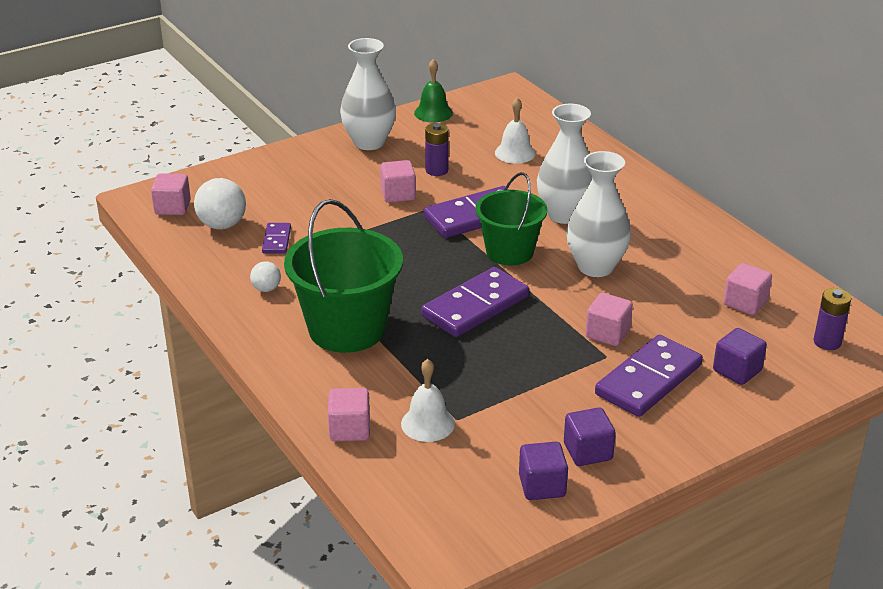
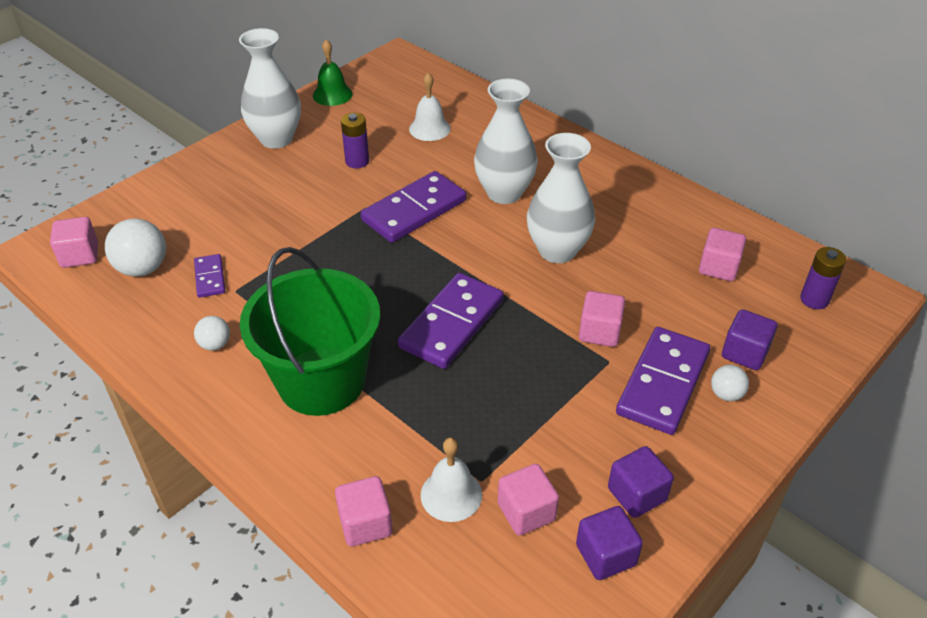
camera: 15 degrees left, 10 degrees up
(398, 195) = (326, 197): pink cube -> pink cube (526, 512)
(509, 252) = (464, 248): green bucket -> none
(703, 397) = (726, 394): none -> white ball

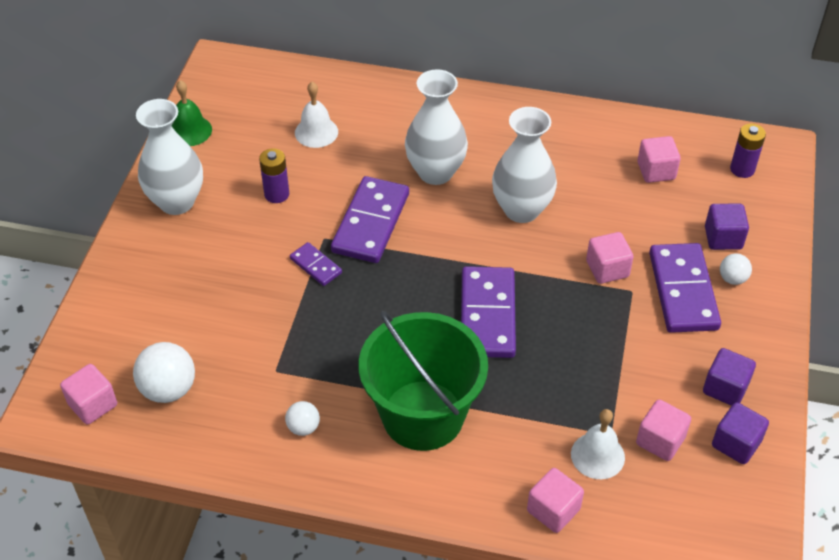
camera: 30 degrees left, 5 degrees up
(210, 278) = (241, 369): purple domino -> purple domino (316, 266)

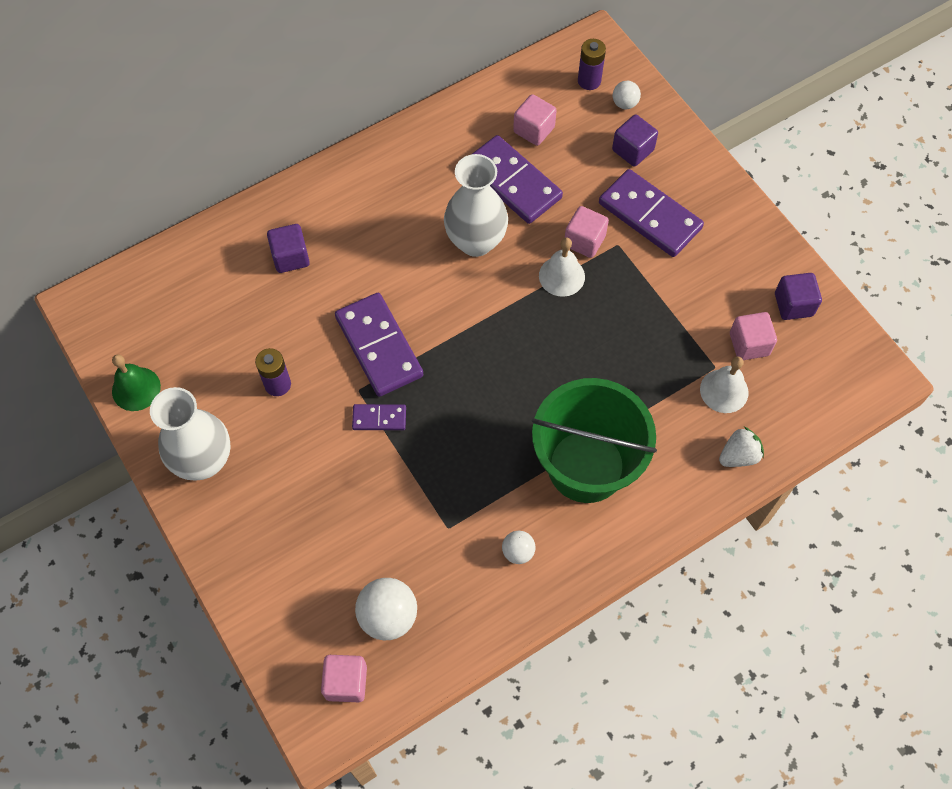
camera: 45 degrees left, 15 degrees up
(316, 132) = (244, 303): white bell -> white bell (561, 276)
(435, 172) = (379, 262): white vase -> none
(487, 315) = (544, 349): purple domino -> purple domino (512, 182)
(553, 510) = (738, 456): pink cube -> white strawberry
(725, 388) = (748, 269): purple cube -> purple cube (290, 257)
(732, 279) = (670, 179): white ball -> white ball (624, 103)

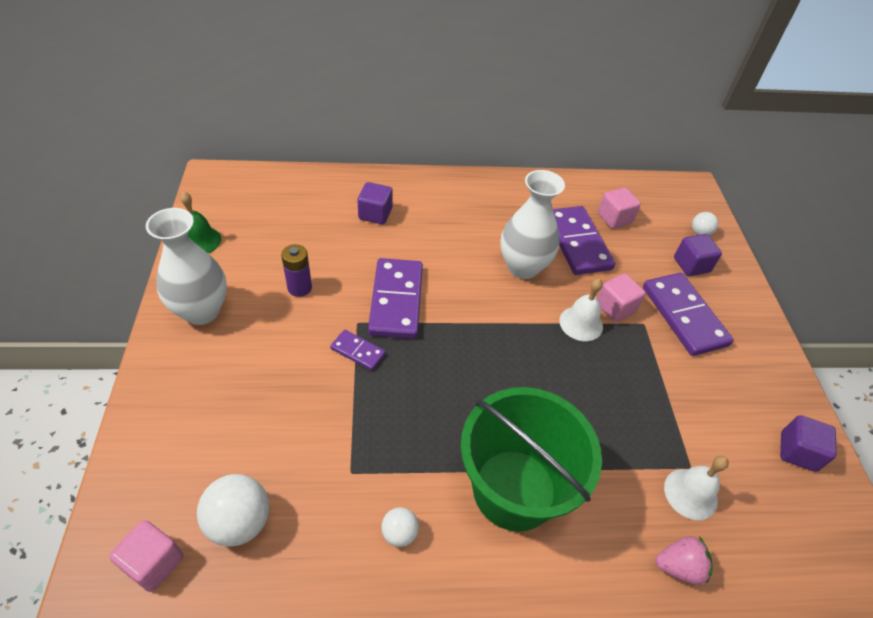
camera: 25 degrees right, 15 degrees down
(589, 81) = (677, 207): purple battery -> none
(738, 456) = (679, 567): white strawberry -> pink strawberry
(749, 344) = (735, 464): pink cube -> none

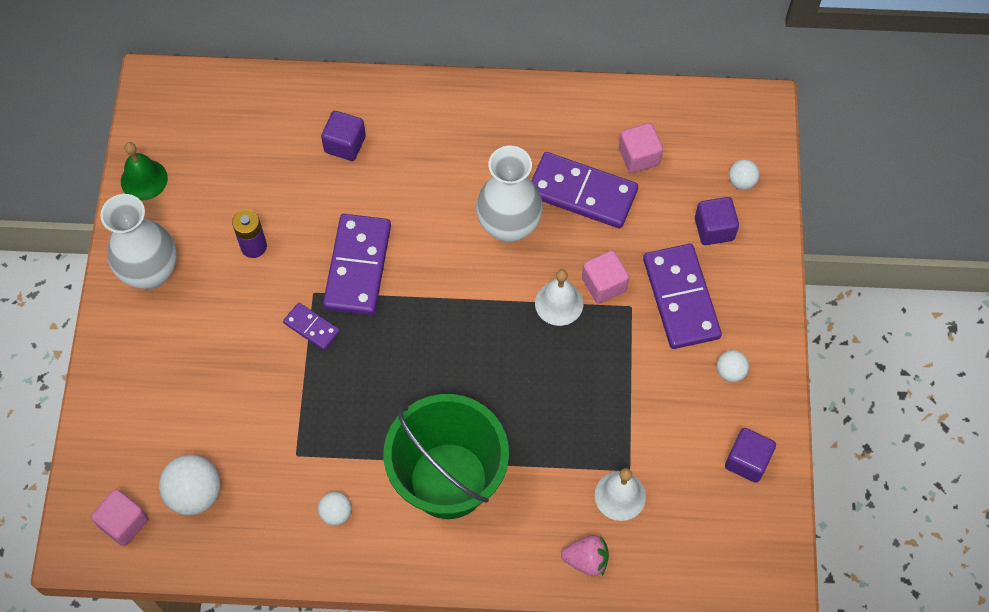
camera: 10 degrees right, 15 degrees up
(577, 243) = (582, 193): purple domino -> purple domino turned 60 degrees counterclockwise
(749, 373) = (730, 372): none -> white ball

